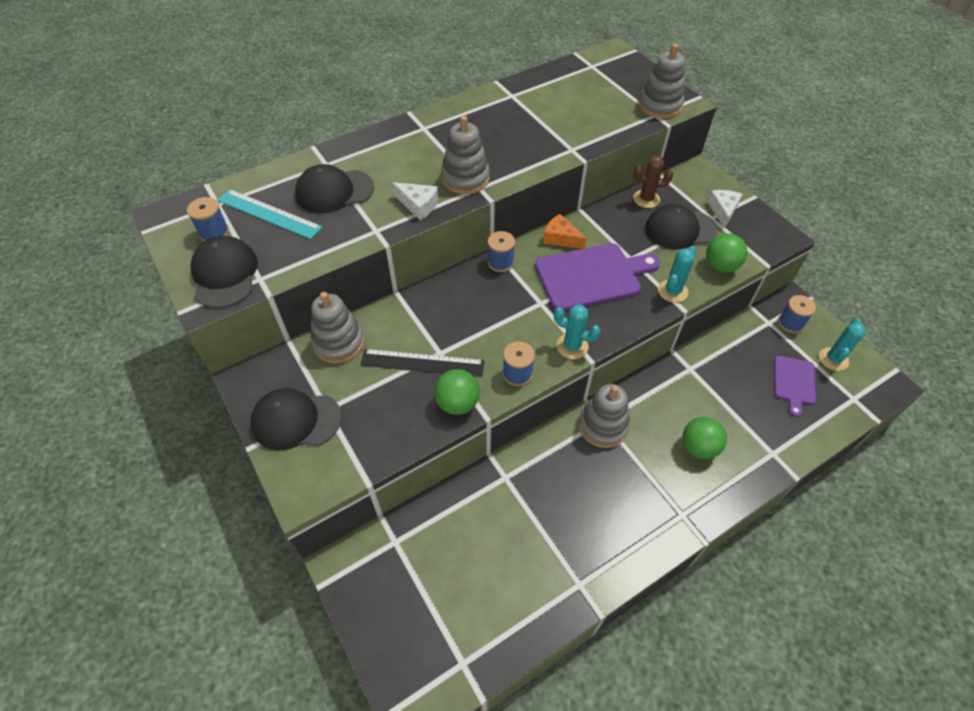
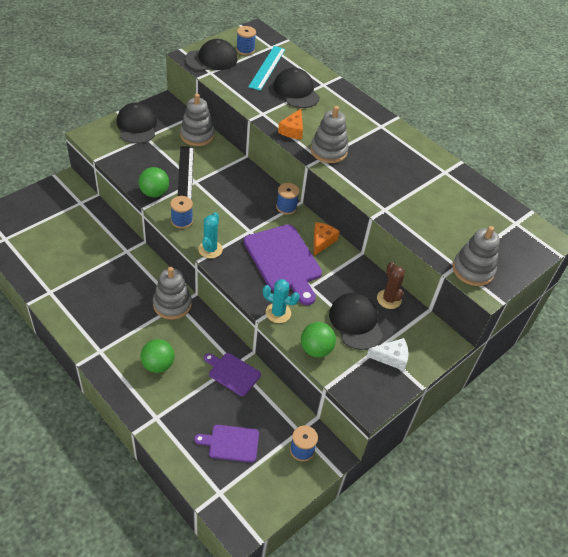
camera: 75 degrees right, 5 degrees down
(418, 205) = (292, 130): white cheese -> orange cheese
(703, 372) = (233, 373): none -> purple cutting board
(833, 359) = (264, 482): turquoise cactus -> none

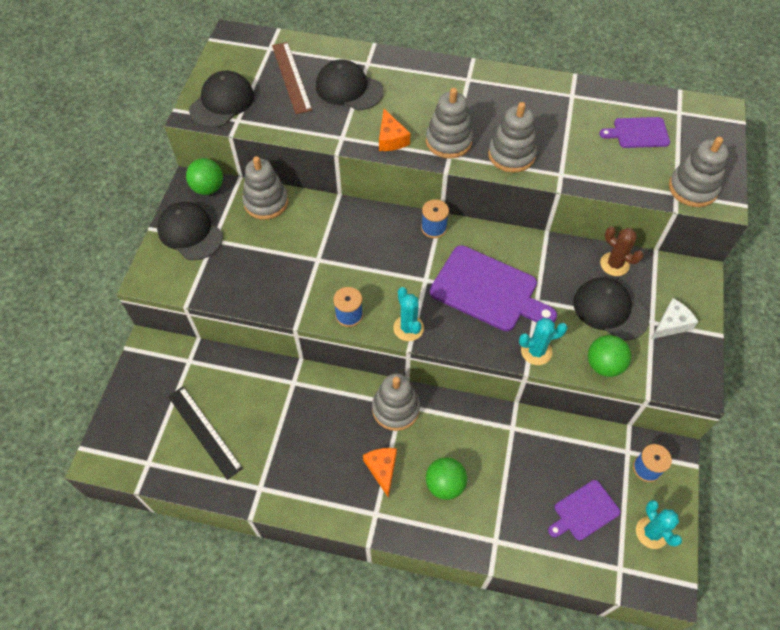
camera: 30 degrees left, 10 degrees up
(154, 193) = (289, 302): green ball -> green ball (208, 188)
(185, 174) = (299, 257): black ruler -> black ruler (204, 431)
(233, 373) = (519, 439): purple cutting board -> purple cutting board (638, 133)
(245, 50) = (246, 68): blue spool -> none
(264, 488) = (651, 532): none -> turquoise cactus
(267, 68) = (291, 77): turquoise ruler -> brown ruler
(322, 241) = (501, 243): orange cheese -> orange cheese (382, 469)
(362, 180) = (511, 155): none -> grey stacking toy

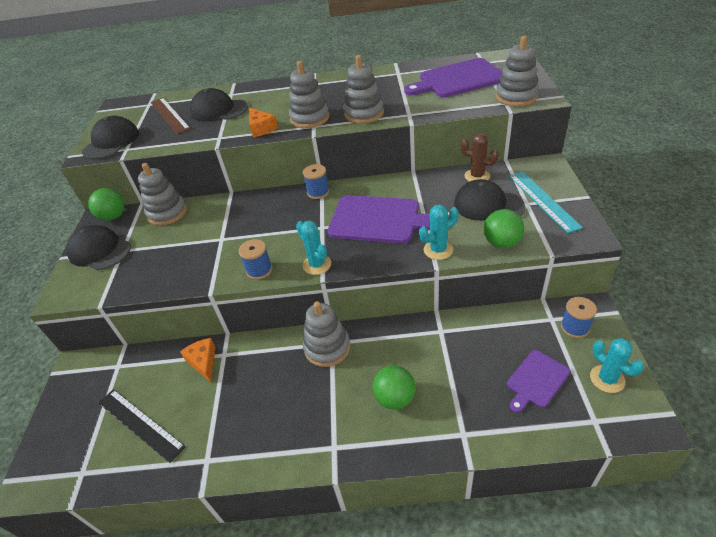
camera: 10 degrees left, 15 degrees down
(382, 469) = (329, 403): orange cheese -> orange cheese (203, 362)
(638, 133) = (458, 79): purple cutting board -> purple cutting board, size x1.78
(671, 324) = (543, 200): white cheese -> turquoise ruler

